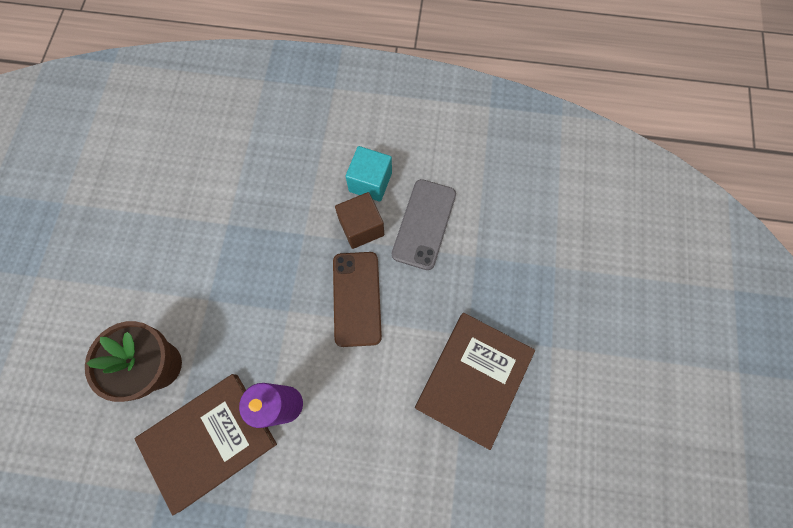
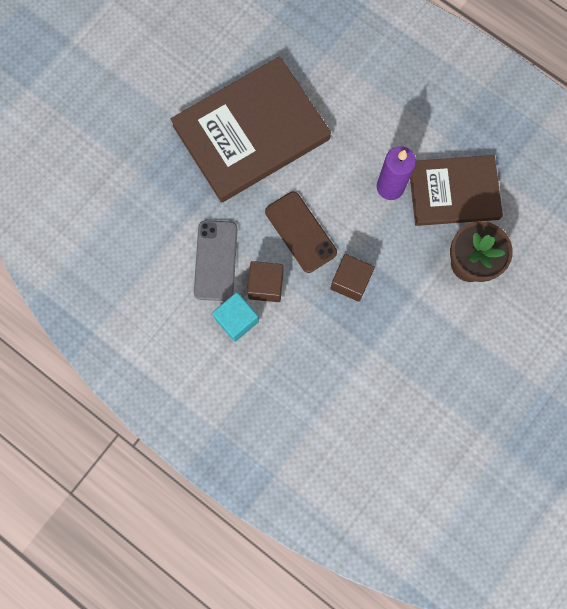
camera: 150 degrees left, 5 degrees up
(278, 276) = (350, 281): none -> brown cube
(357, 298) = (300, 232): brown phone -> brown phone turned 60 degrees counterclockwise
(424, 224) = (215, 260): grey phone -> grey phone turned 45 degrees counterclockwise
(473, 379) = (251, 132): brown book -> brown book, size x1.52

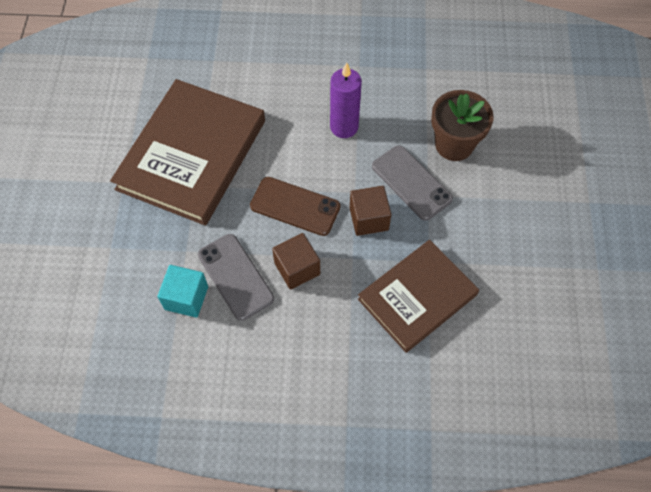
camera: 35 degrees left, 15 degrees down
(236, 320) = (292, 315): turquoise cube -> turquoise cube (186, 298)
(408, 273) = (411, 183): none -> grey phone
(453, 192) = (398, 101): brown book -> brown book (417, 297)

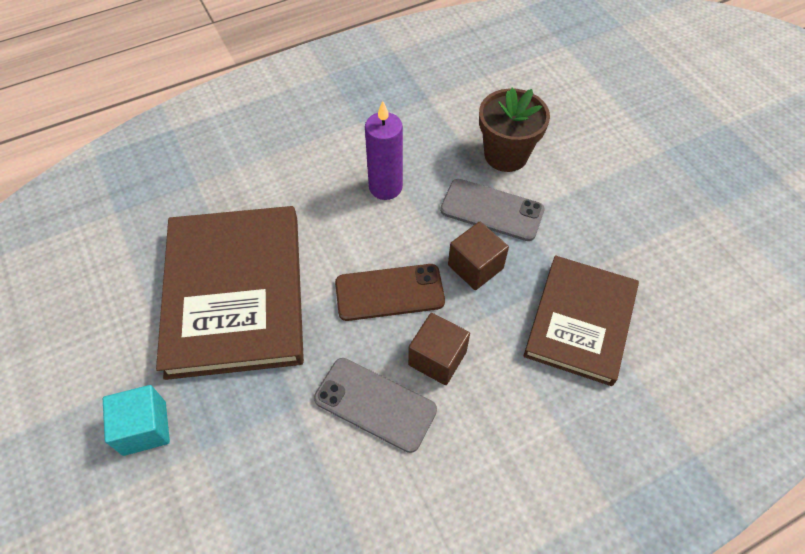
camera: 30 degrees left, 5 degrees down
(186, 298) = (333, 461): turquoise cube -> turquoise cube (144, 428)

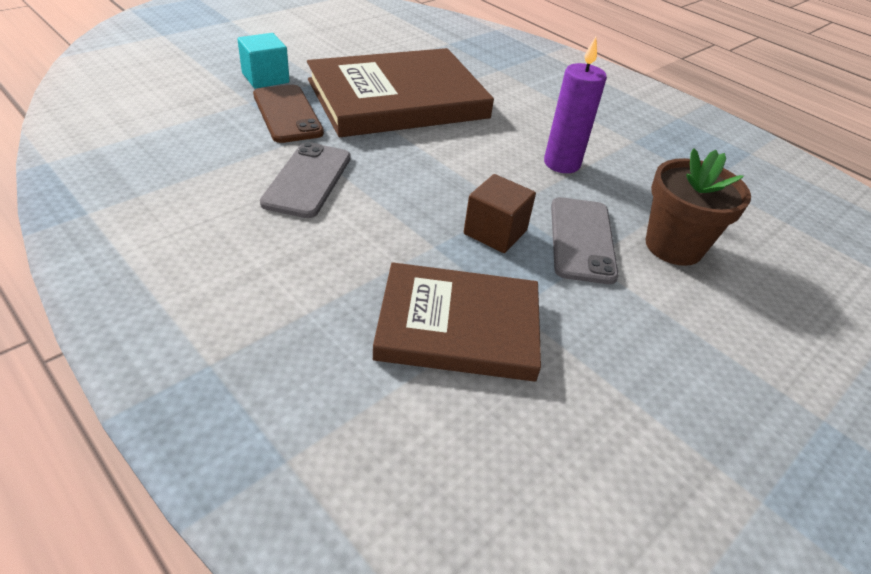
camera: 70 degrees right, 15 degrees down
(389, 292) = (434, 177): brown phone -> brown phone (287, 114)
(437, 358) = (369, 214): brown cube -> none

